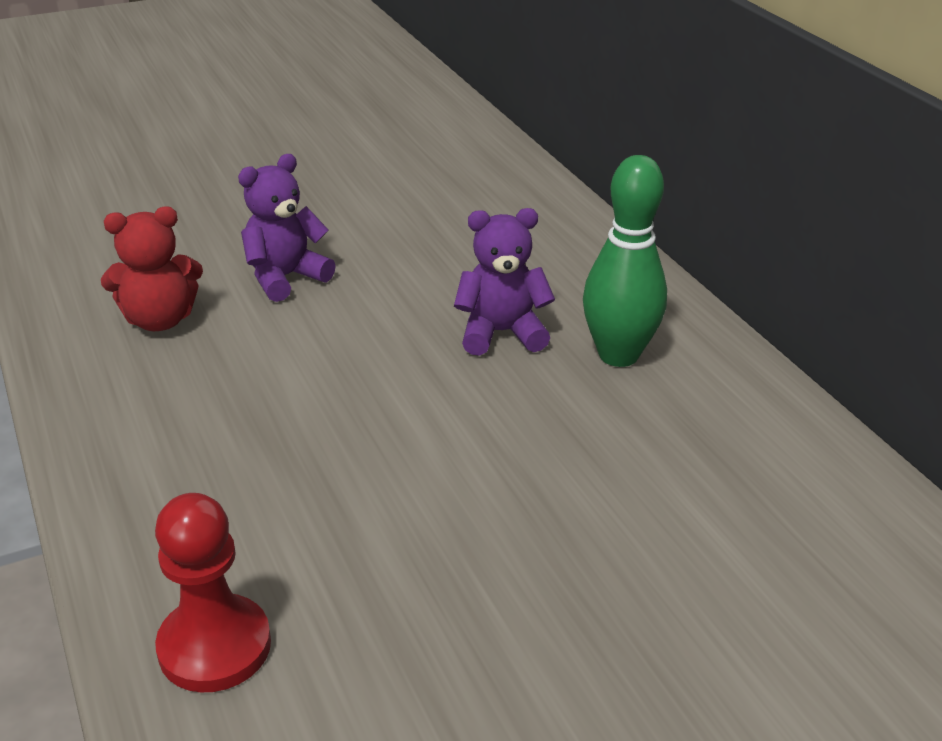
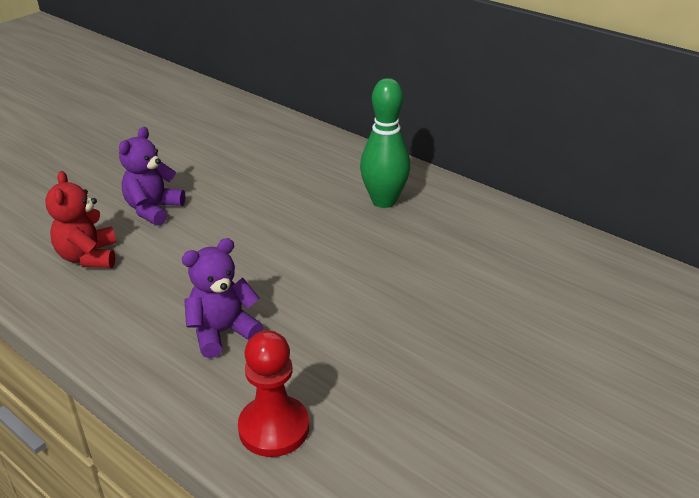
camera: 25 degrees left, 0 degrees up
(160, 320) = (88, 257): red teddy bear -> red teddy bear turned 120 degrees clockwise
(501, 333) = (310, 207): purple teddy bear -> purple teddy bear (222, 332)

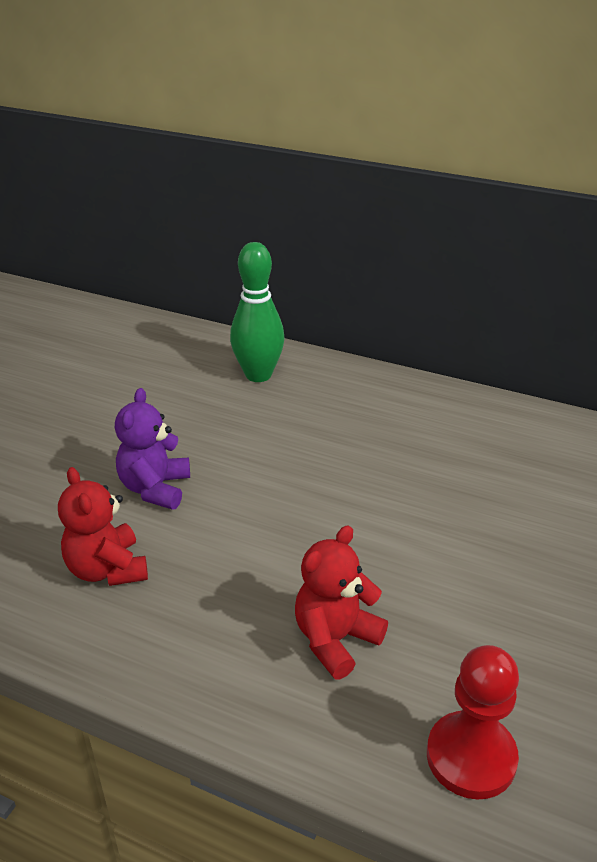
camera: 15 degrees left, 0 degrees up
(222, 332) = (335, 640): purple teddy bear -> red teddy bear
(384, 201) = (423, 431): green bowling pin -> green bowling pin (258, 375)

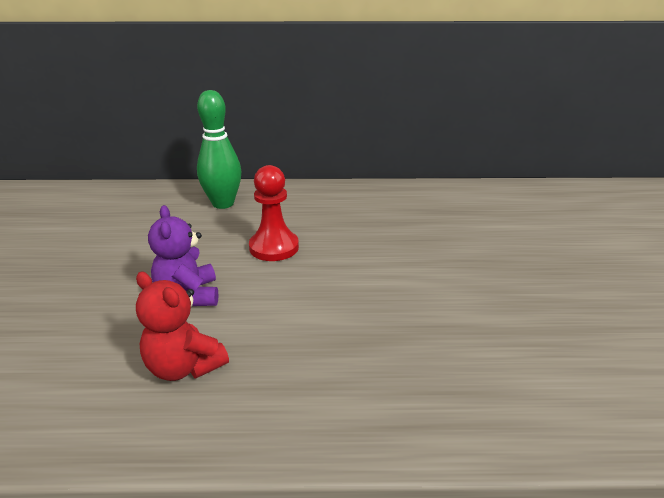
camera: 25 degrees left, 5 degrees down
(335, 640) = (410, 357): red teddy bear -> none
(471, 757) = (565, 401): red pawn -> red pawn (274, 247)

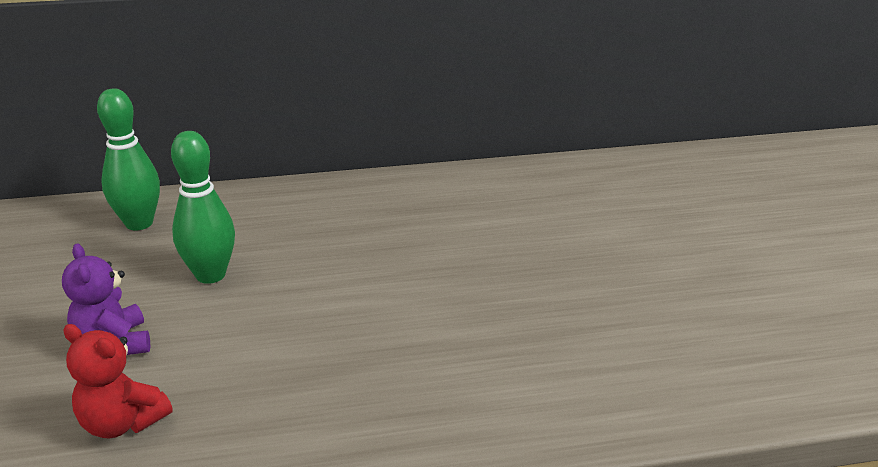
camera: 10 degrees left, 0 degrees up
(274, 247) = (210, 275): red pawn -> green bowling pin

